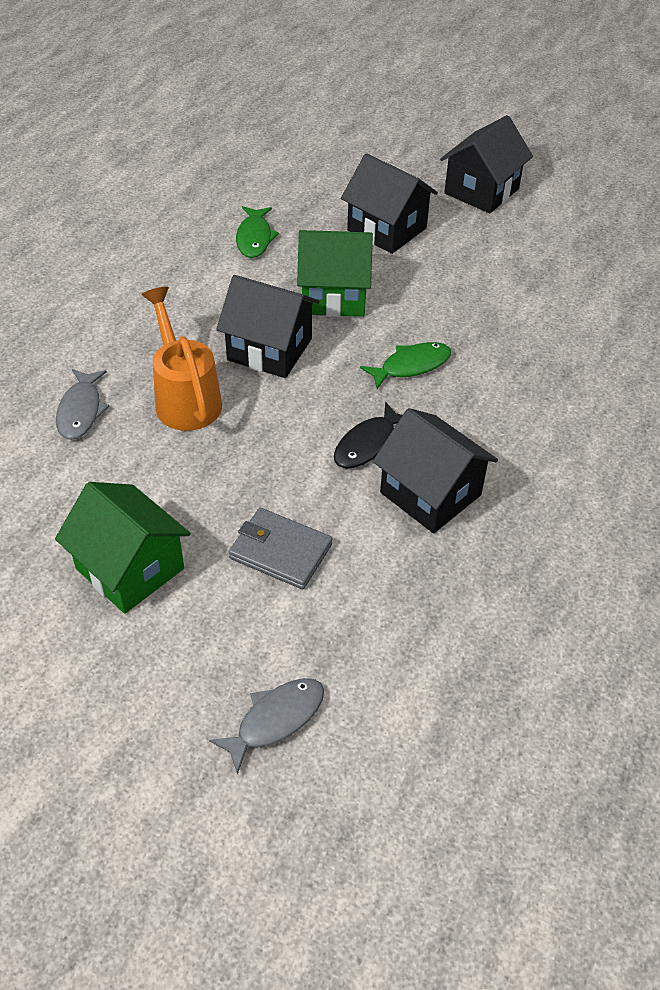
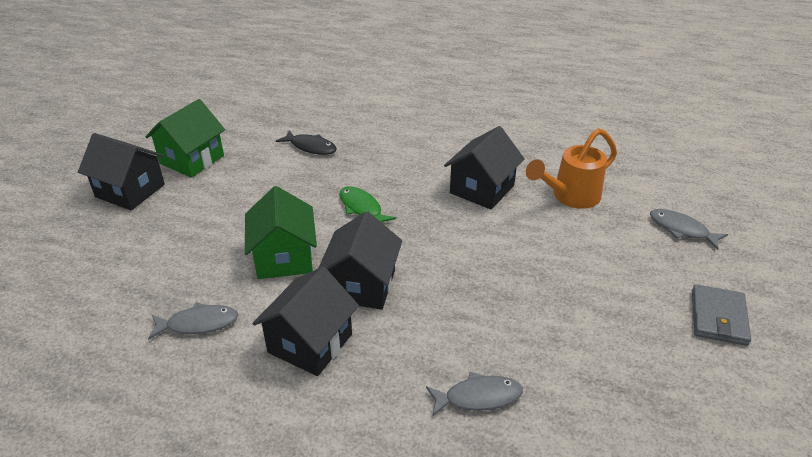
camera: 100 degrees left, 10 degrees down
(130, 569) = (622, 318): green house -> green house (192, 159)
(185, 397) = (436, 327): orange watering can -> orange watering can (570, 197)
(254, 238) = (198, 324): green fish -> grey fish
(280, 551) = (563, 246): grey wallet -> grey wallet (718, 317)
(368, 444) = (449, 219): black fish -> black fish (311, 147)
(387, 229) = (185, 238): black house -> black house (310, 343)

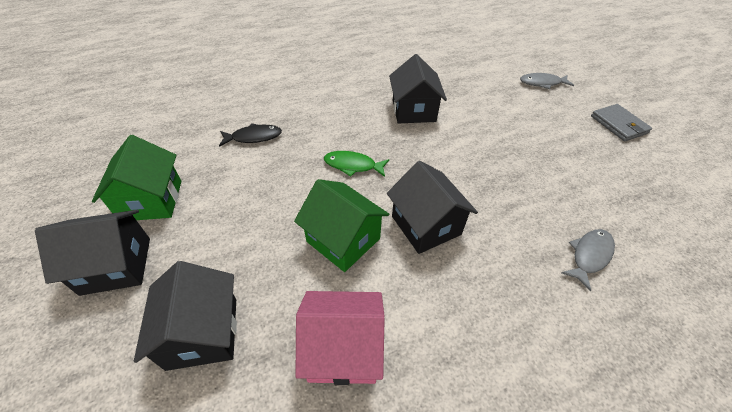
camera: 40 degrees left, 10 degrees up
(198, 324) = (343, 349): grey fish -> pink house
(310, 343) = (448, 297): black house -> black house (203, 333)
(570, 197) = (467, 91): orange watering can -> none

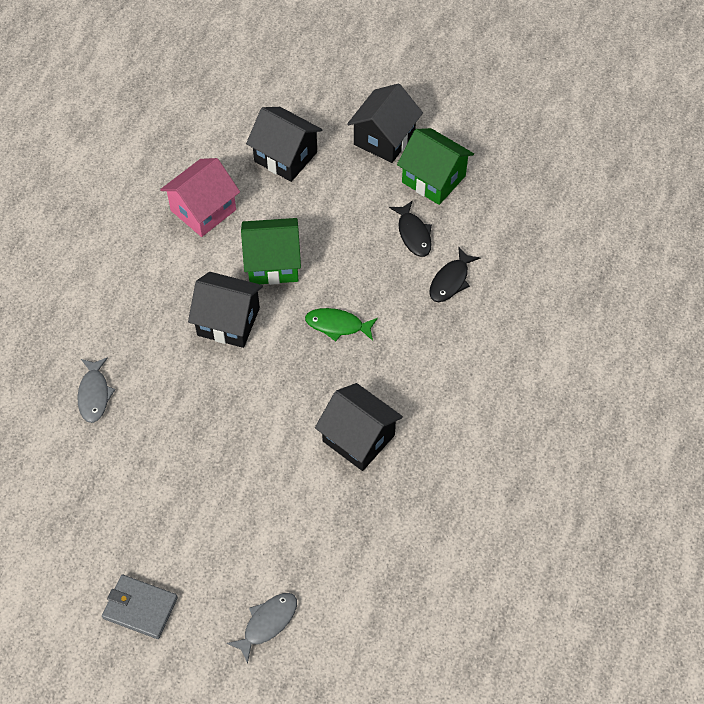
camera: 135 degrees right, 10 degrees up
(226, 177) = (413, 234): none -> black fish
(353, 165) = (337, 325): green fish -> green fish turned 135 degrees counterclockwise

